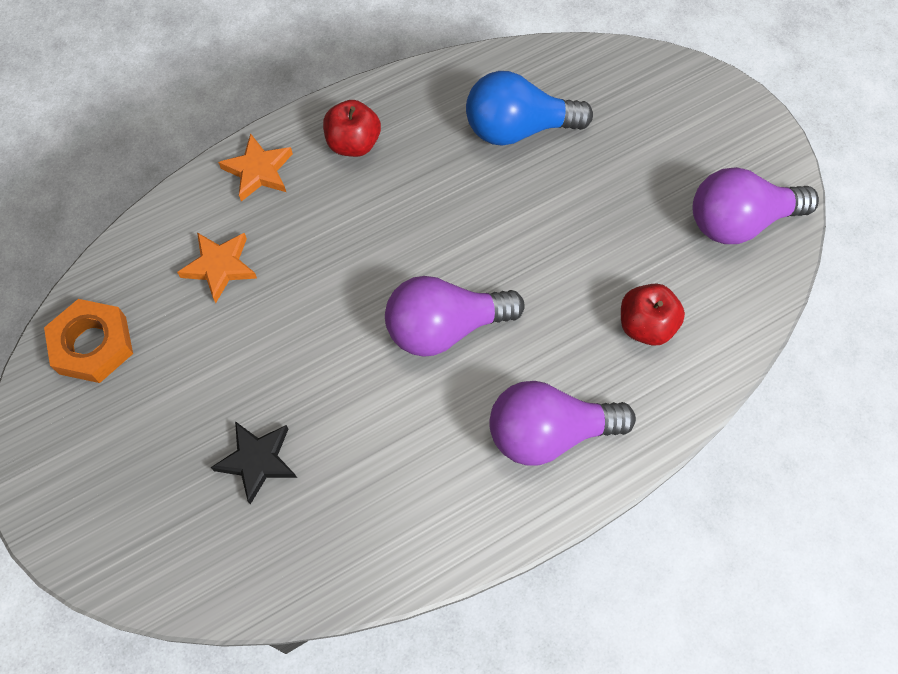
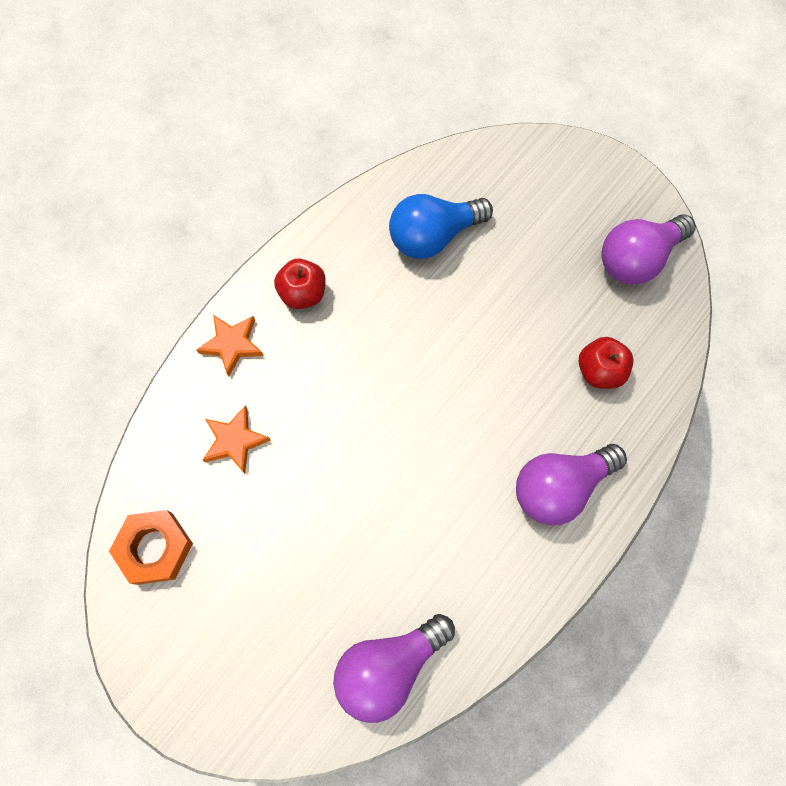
camera: 20 degrees left, 5 degrees up
(257, 461) = (337, 597): black star -> none
(445, 327) = (443, 428): purple light bulb -> purple light bulb (388, 667)

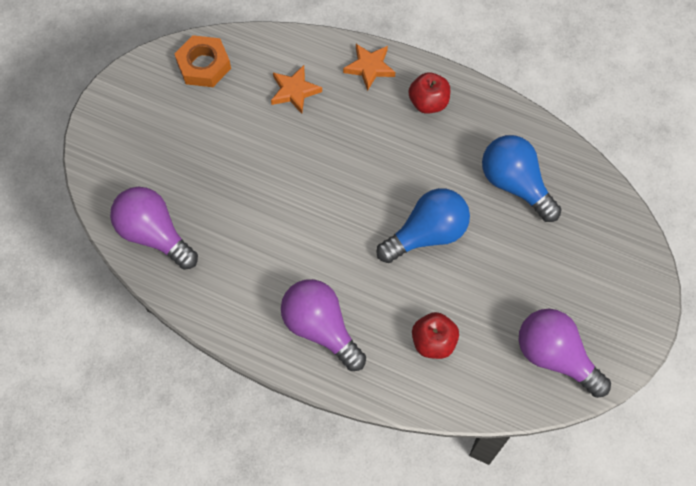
camera: 75 degrees right, 5 degrees down
(470, 342) = (427, 234): none -> blue light bulb

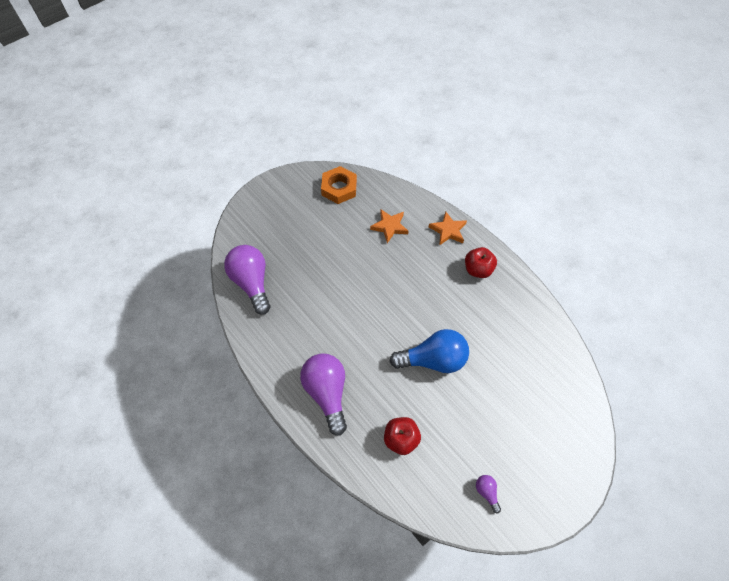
camera: 25 degrees right, 5 degrees down
(515, 184) = (514, 351): blue light bulb -> none
(555, 356) = (486, 492): purple light bulb -> purple light bulb, size x0.43

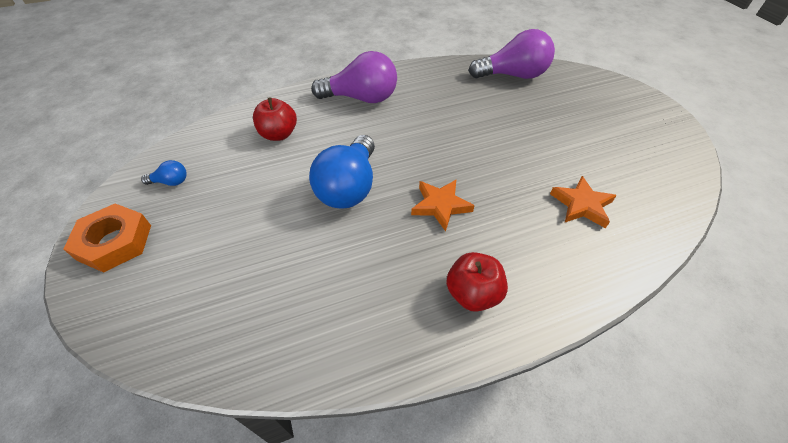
camera: 110 degrees right, 10 degrees down
(339, 188) = (662, 169): orange nut -> orange nut (115, 242)
(448, 230) = (566, 280): orange star -> orange star (440, 206)
(486, 492) = (171, 182): purple light bulb -> blue light bulb

